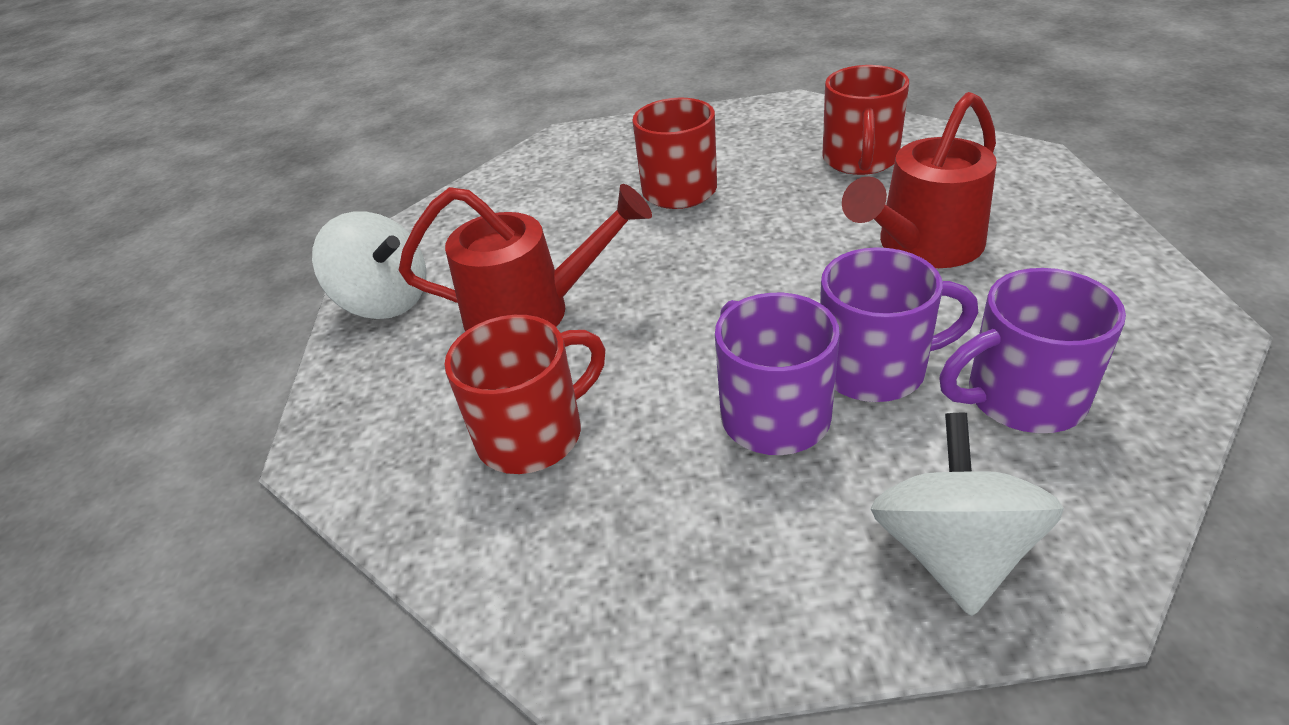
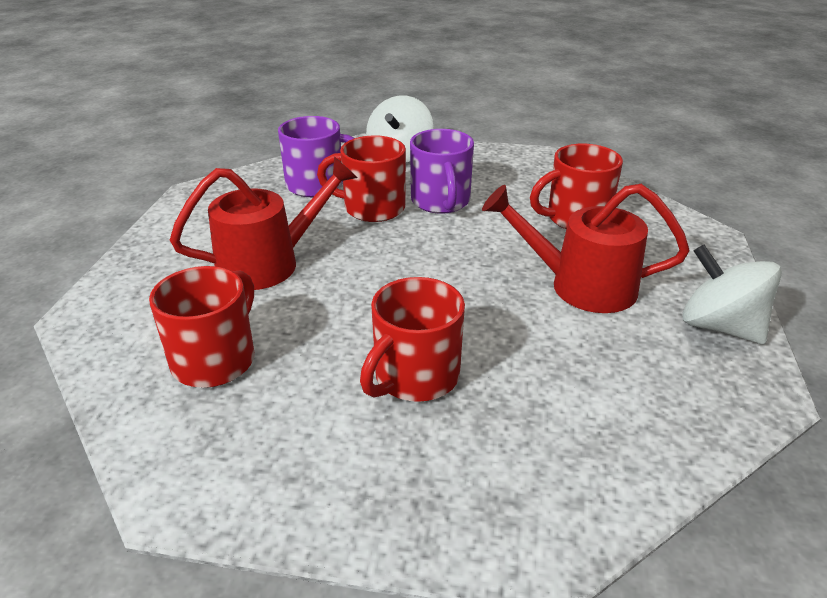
camera: 170 degrees left, 5 degrees down
(875, 369) = (372, 208): purple mug -> red mug

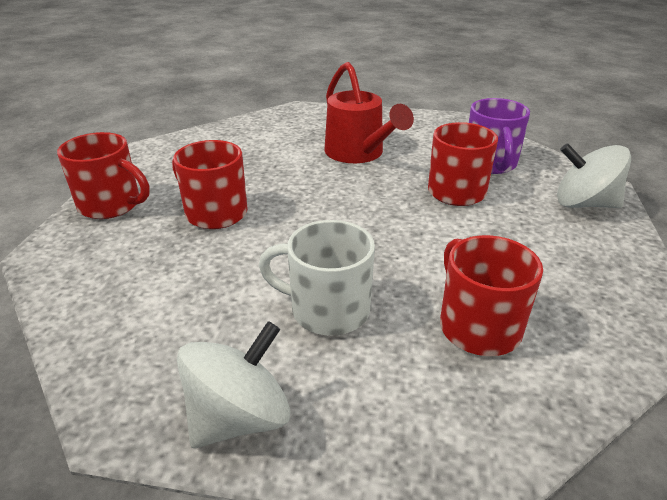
camera: 90 degrees right, 0 degrees up
(215, 359) = (252, 147): red mug -> red mug (111, 205)
(441, 202) = (484, 228): purple mug -> none
(580, 286) = (327, 310): red watering can -> white mug

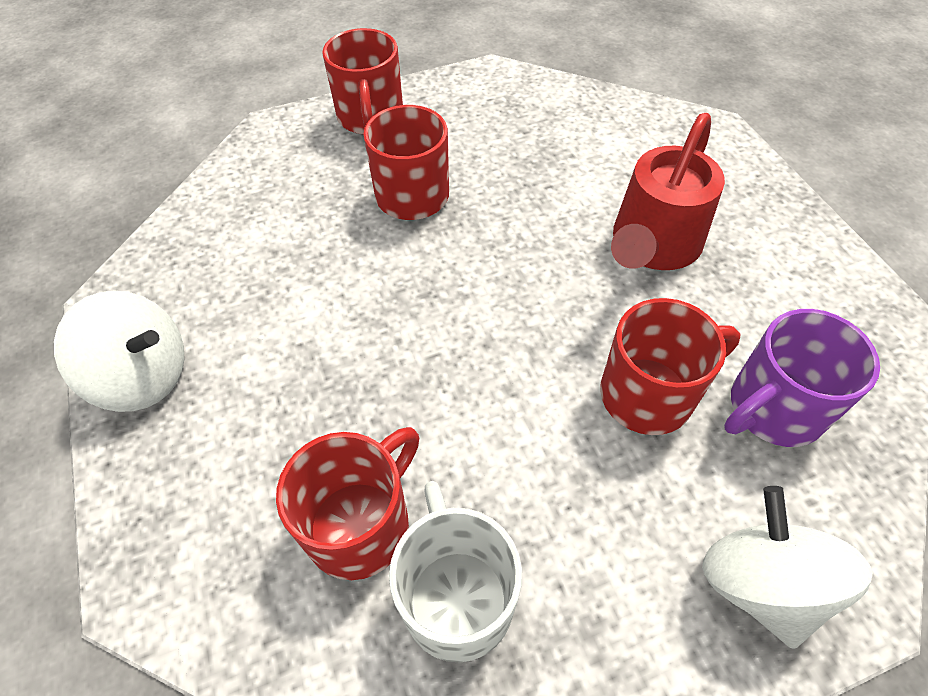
camera: 60 degrees right, 20 degrees up
(327, 310) = (311, 369): white mug -> white mug (456, 596)

